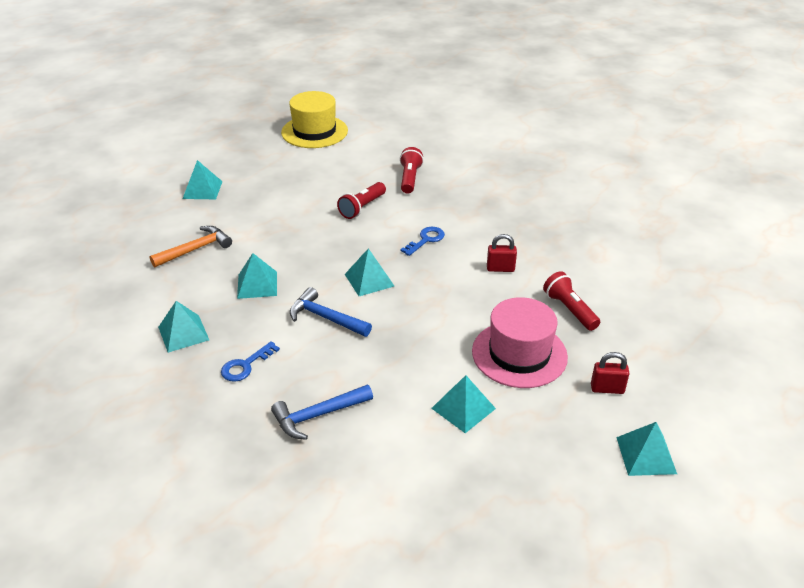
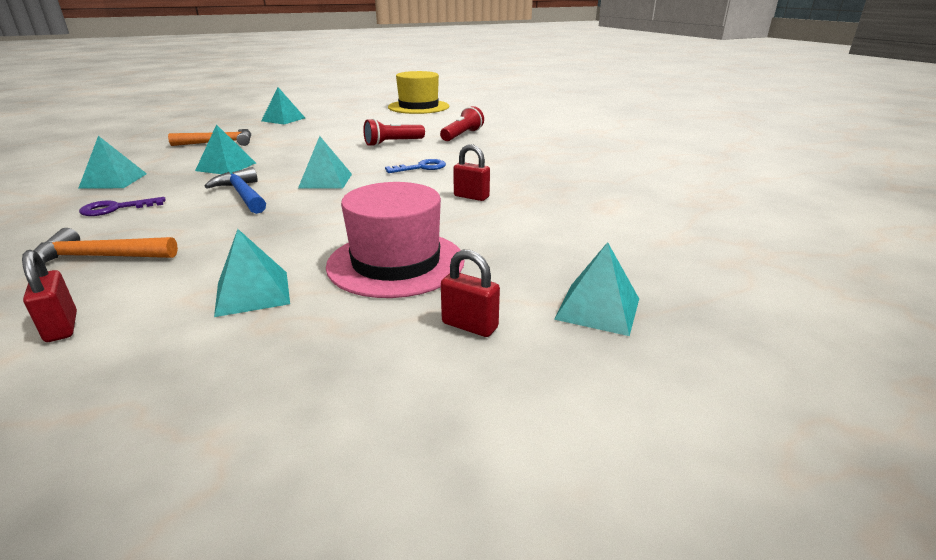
camera: 25 degrees right, 10 degrees down
(245, 365) = (116, 208): blue key -> purple key
(318, 415) = (100, 257): blue hammer -> orange hammer
(387, 472) = (61, 327): none -> red padlock
(569, 310) = (512, 241): red flashlight -> none
(646, 455) = (432, 431): turquoise pyramid -> turquoise pyramid (598, 308)

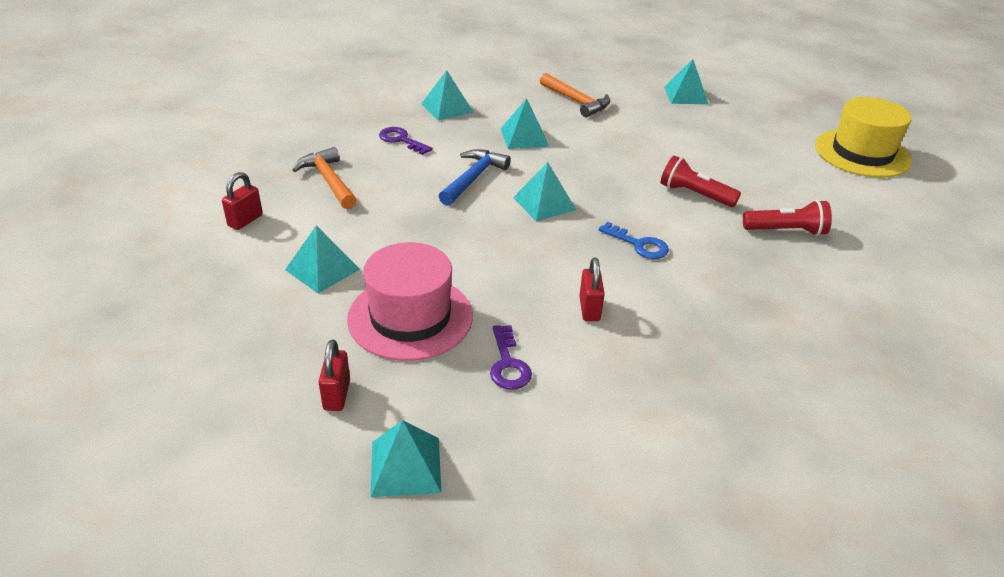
camera: 60 degrees right, 10 degrees up
(503, 237) = (508, 364): none -> purple key

